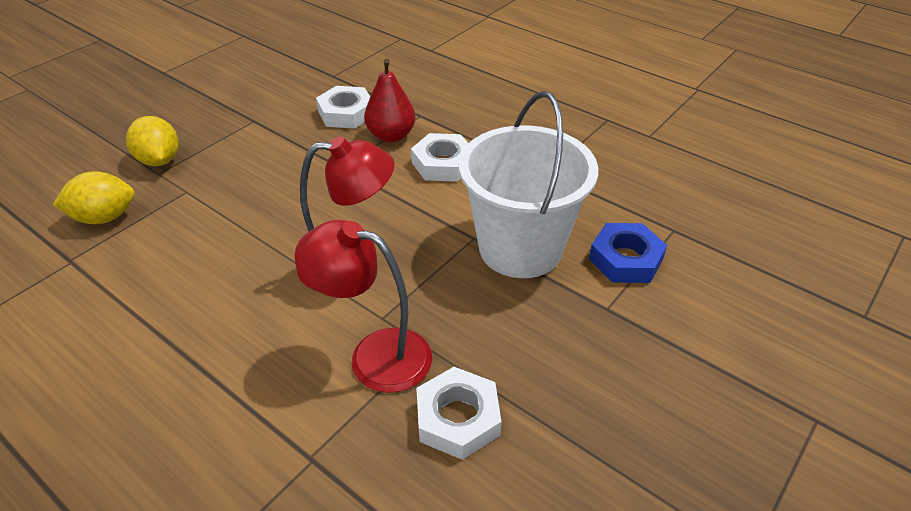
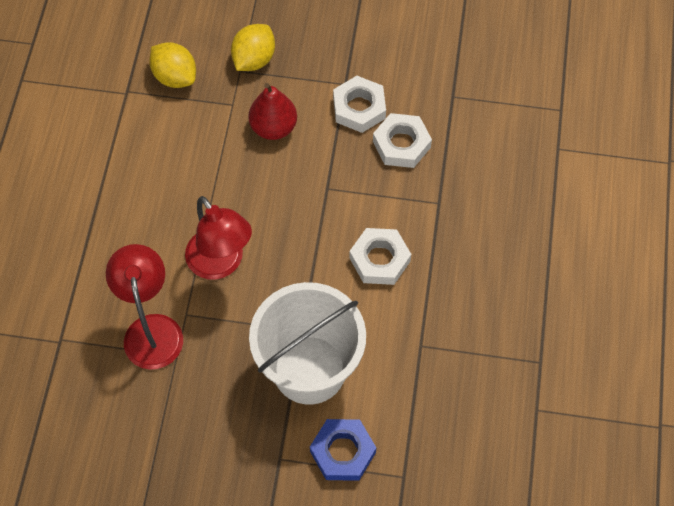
camera: 60 degrees right, 20 degrees up
(391, 136) = (392, 198): red pear -> red pear (273, 127)
(458, 418) = (129, 406): white nut -> white nut (359, 108)

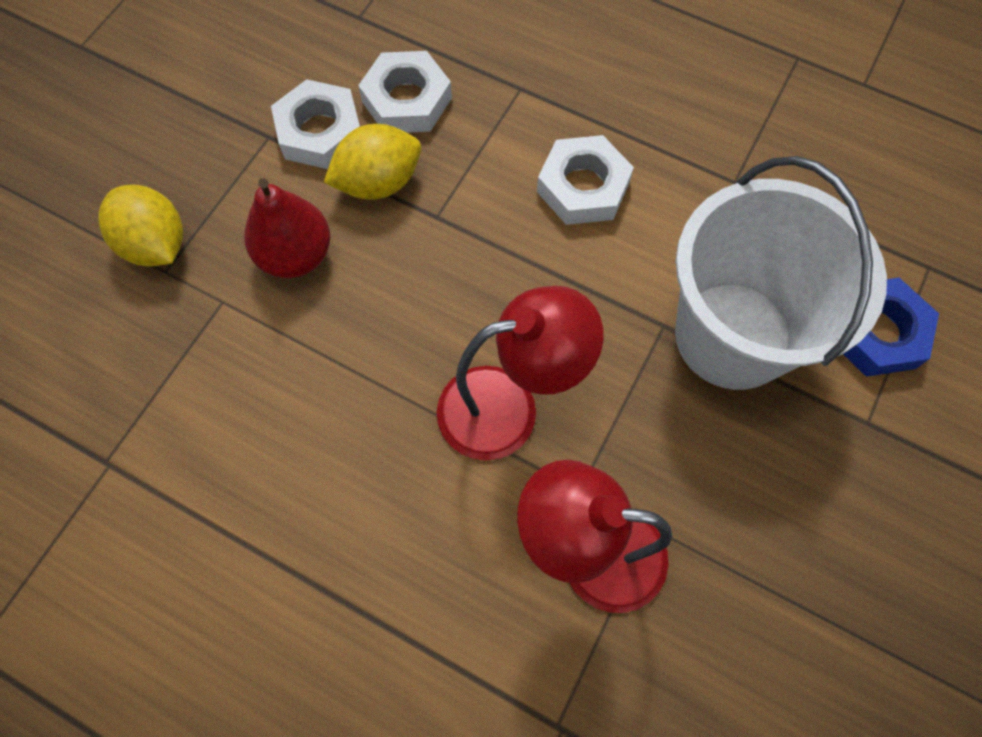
camera: 70 degrees left, 5 degrees up
(175, 77) = (121, 373): yellow lemon -> yellow lemon (378, 182)

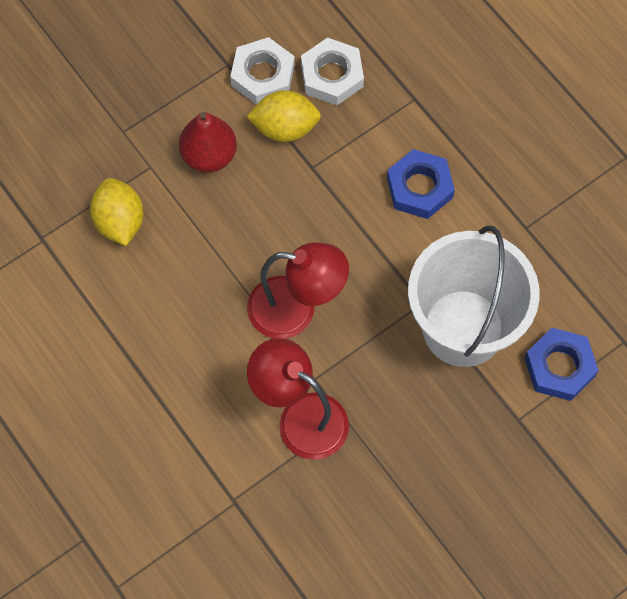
camera: 25 degrees right, 0 degrees up
(156, 244) = (124, 111): yellow lemon -> yellow lemon (120, 221)
(583, 187) = (419, 187): white nut -> blue nut

